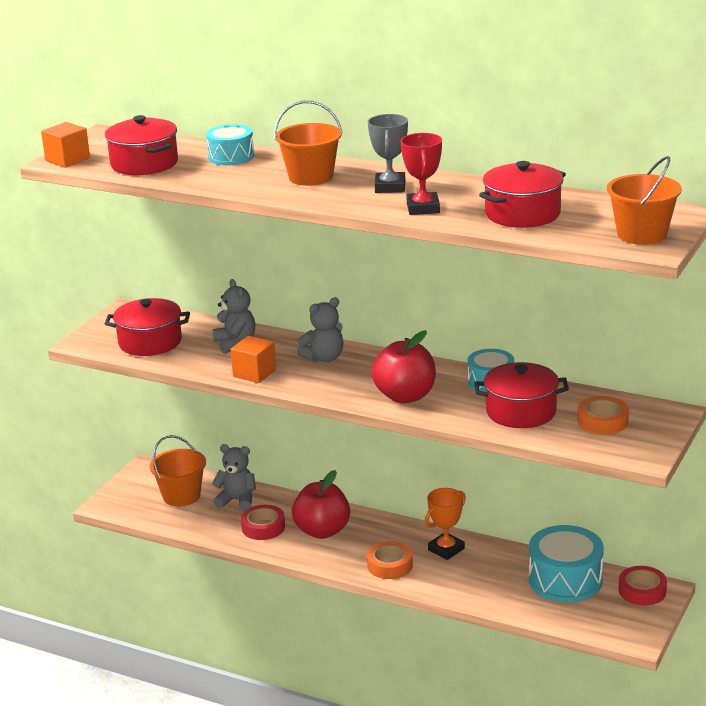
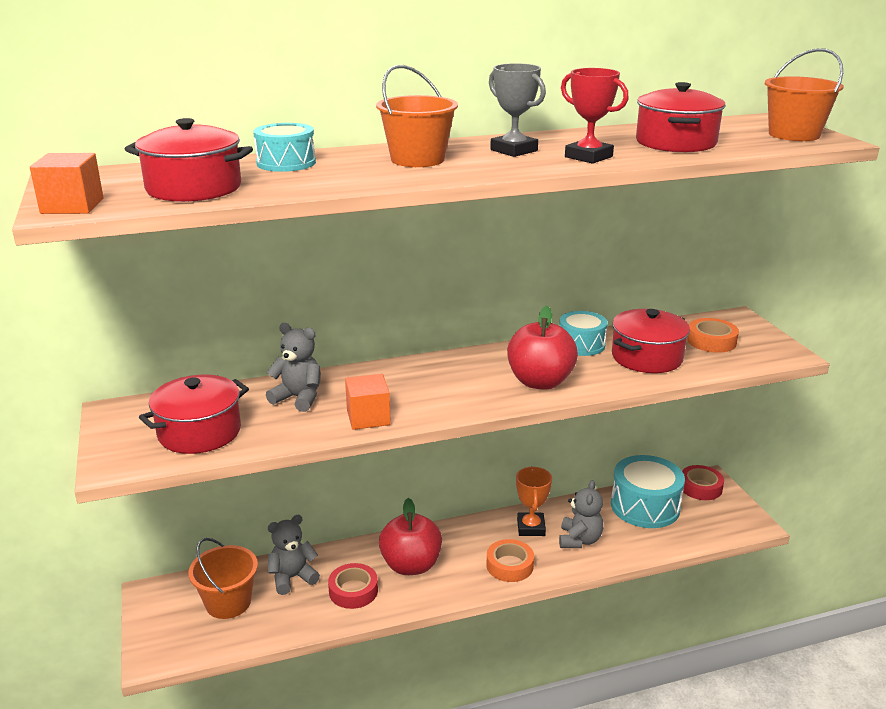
camera: 45 degrees left, 0 degrees up
(324, 358) = (409, 378): grey teddy bear -> grey teddy bear (579, 540)

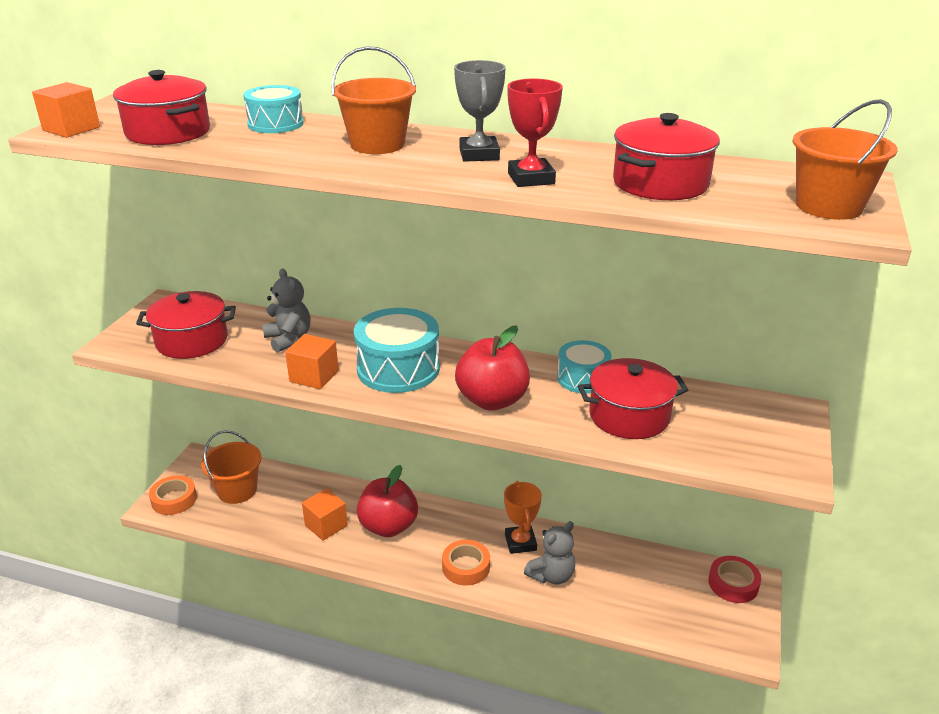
camera: 35 degrees right, 5 degrees up
(292, 578) = (296, 493): grey teddy bear -> none
(353, 591) = (326, 525): red tape -> orange cube
(531, 527) = (520, 542): orange trophy -> orange trophy turned 45 degrees counterclockwise
(645, 506) = (651, 575): turquoise drum -> turquoise drum (398, 369)
(711, 341) = (725, 425): orange tape -> orange tape (174, 499)

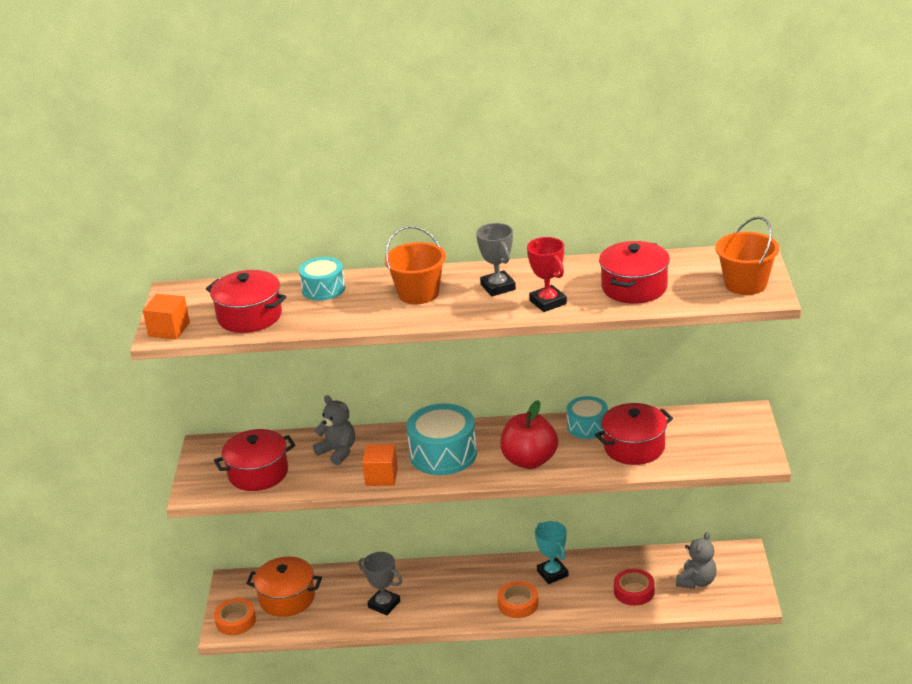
camera: 15 degrees left, 0 degrees up
(237, 490) = (287, 598): orange bucket -> orange pot
(326, 525) = (384, 604): orange cube -> grey trophy
(388, 526) = (437, 591): red apple -> none
(520, 542) = (552, 573): orange trophy -> turquoise trophy
(551, 575) = (588, 591): grey teddy bear -> grey teddy bear (696, 581)
(733, 584) = (728, 559): red tape -> red tape (634, 591)

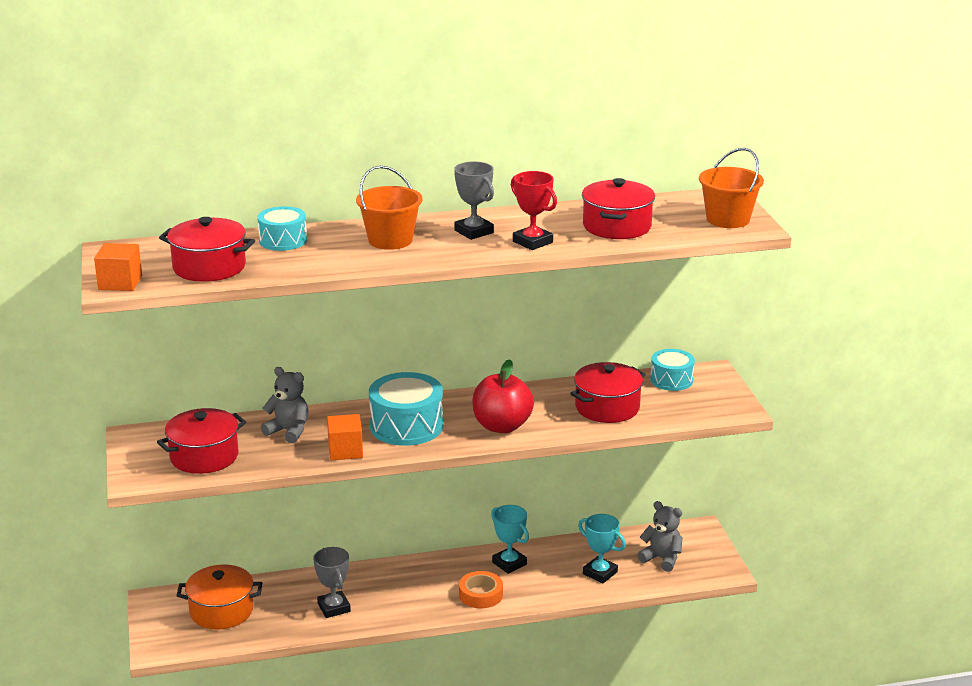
camera: 15 degrees left, 5 degrees down
(235, 621) = (167, 638): orange tape -> none
(384, 604) = (334, 608): grey trophy -> grey trophy turned 45 degrees clockwise
(587, 426) = (552, 392): turquoise drum -> turquoise drum (671, 380)
(634, 591) = (600, 573): red tape -> turquoise trophy
(696, 581) = (662, 559): grey teddy bear -> grey teddy bear turned 75 degrees counterclockwise

